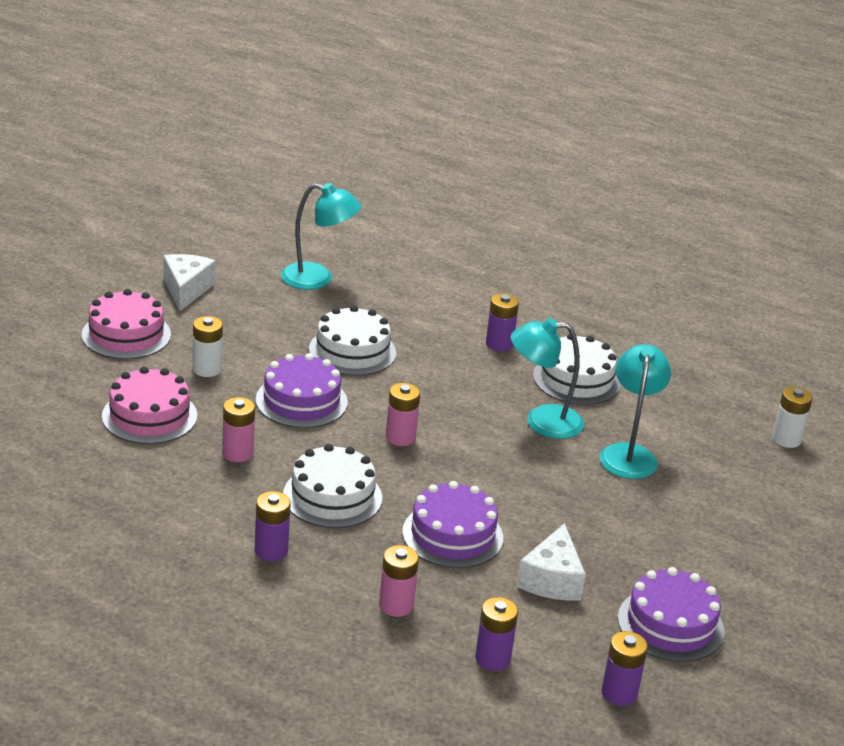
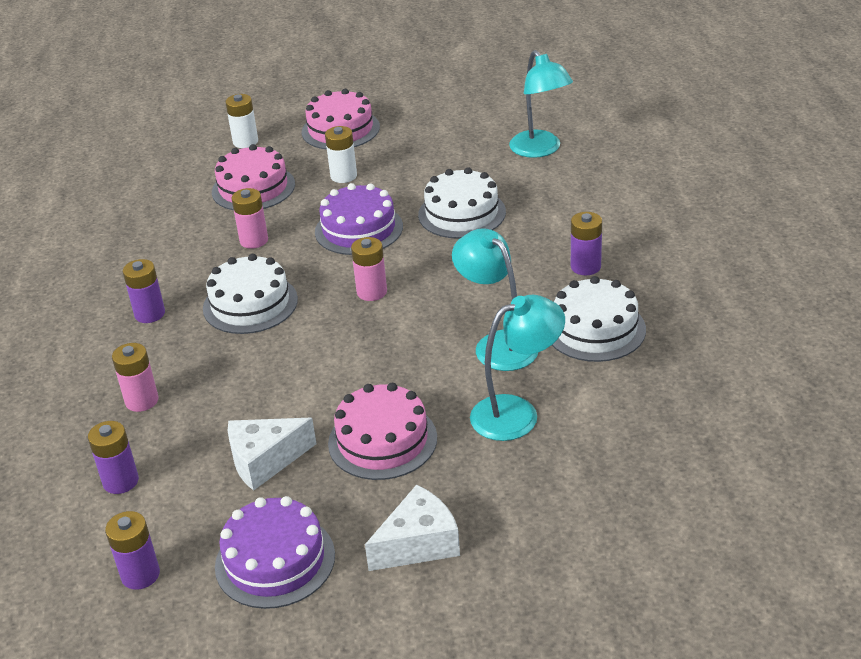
camera: 60 degrees right, 5 degrees up
(186, 290) = (434, 117): white cheese -> white cheese (418, 544)
(452, 535) = (268, 381): purple cake -> none
(592, 519) = (382, 440): none -> pink cake
(786, 439) = (693, 497): white battery -> white battery (245, 142)

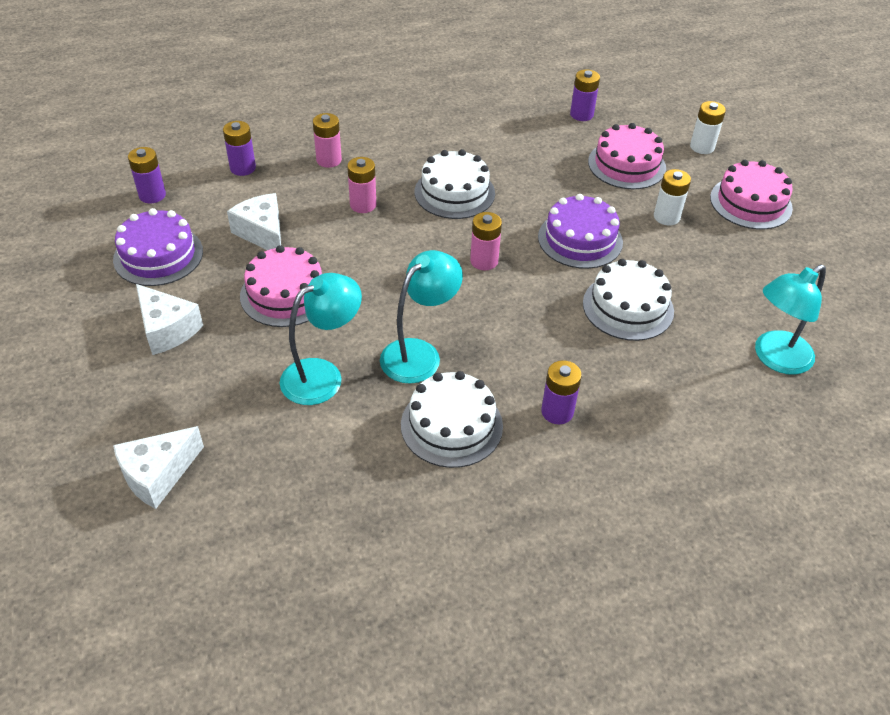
camera: 75 degrees right, 10 degrees up
(150, 314) = (433, 143): purple battery -> purple battery (581, 114)
(254, 240) = (545, 179): pink battery -> pink battery (363, 205)
(517, 413) = (323, 375): turquoise lamp -> turquoise lamp turned 90 degrees counterclockwise
(644, 539) = (158, 474): none -> white cheese

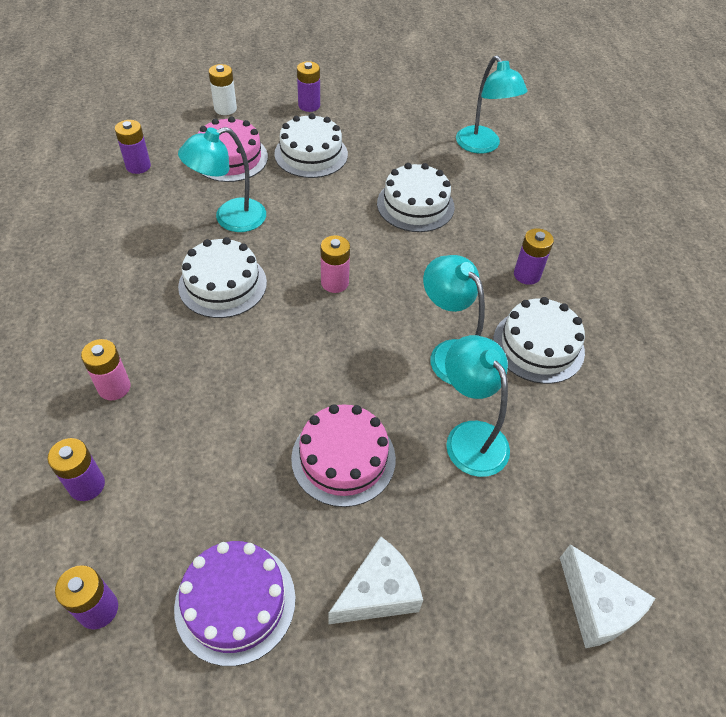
camera: 80 degrees left, 5 degrees up
(262, 233) = (230, 472): white cheese -> none
(363, 205) = (213, 365): pink battery -> none
(539, 181) = (230, 219): none -> turquoise lamp
(580, 239) = (323, 212): purple cake -> none
(666, 217) = (311, 154): white battery -> white cake
(750, 203) = (309, 105): pink cake -> purple battery

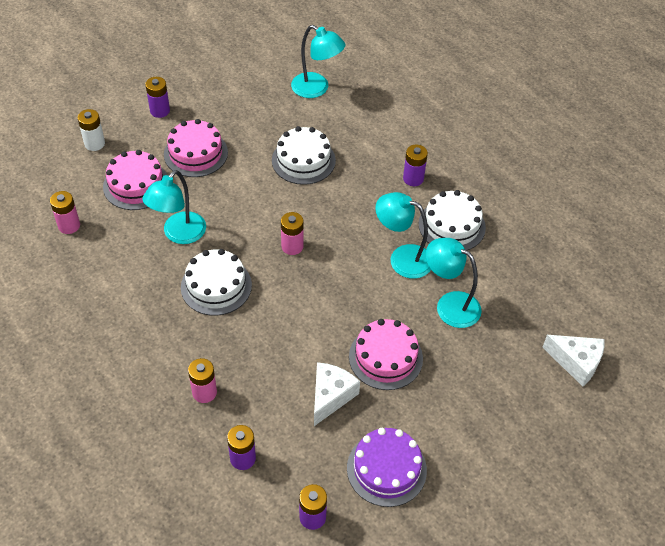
camera: 30 degrees left, 0 degrees up
(138, 166) = (69, 225): purple battery -> pink battery
(311, 154) = (195, 153): white cake -> pink cake
(378, 593) = (460, 419): white cheese -> white cheese (330, 396)

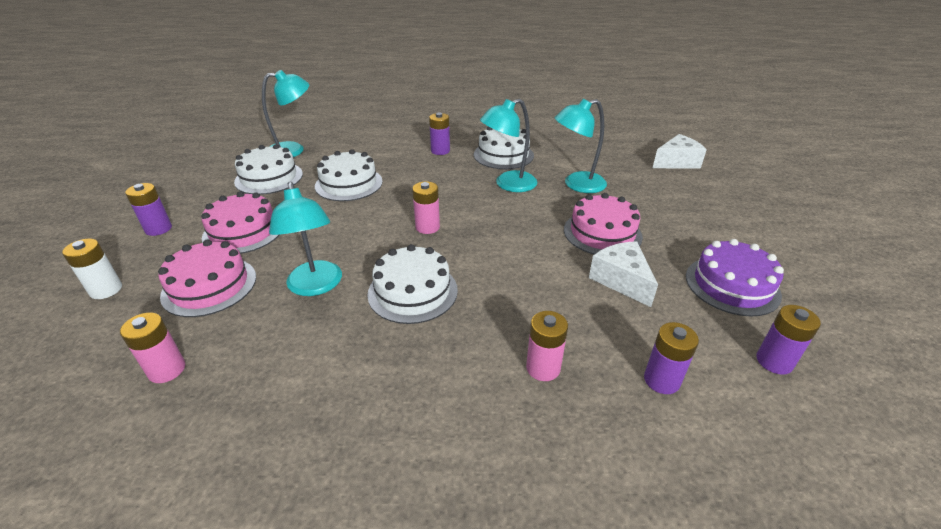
camera: 50 degrees left, 15 degrees down
(266, 110) = (269, 178): none -> white cake

